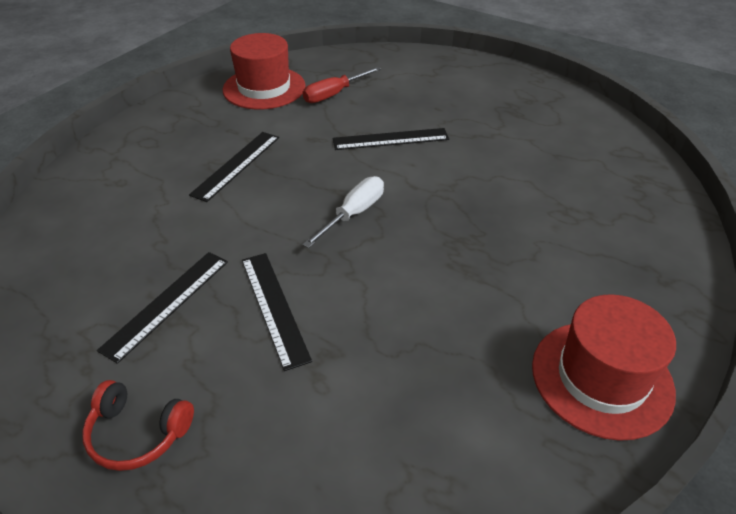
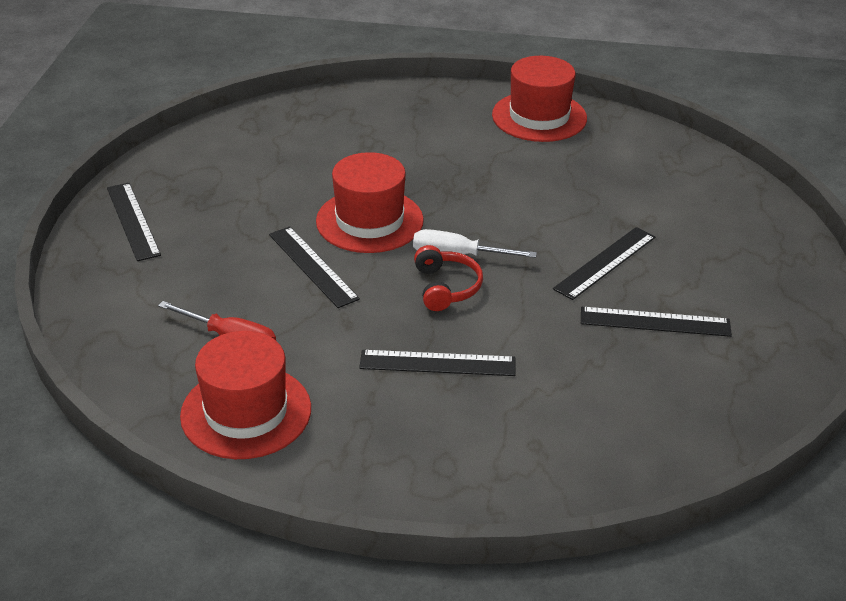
camera: 115 degrees left, 5 degrees down
(137, 433) = (762, 282): red headphones -> red headphones (446, 287)
(435, 180) = (369, 221): none -> red hat
(494, 81) = (133, 221): none -> black ruler

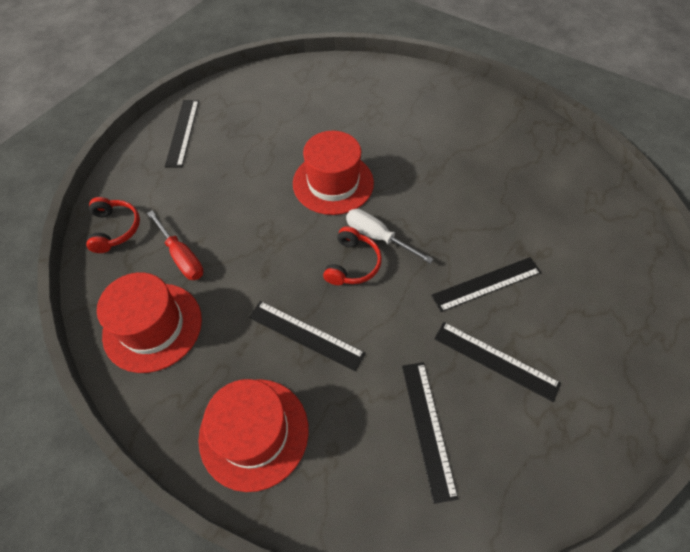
camera: 25 degrees right, 20 degrees up
(119, 338) = (115, 229): none -> red headphones
(313, 266) = (272, 210): black ruler -> black ruler (428, 428)
(539, 117) = (509, 125): red hat -> red hat (254, 432)

